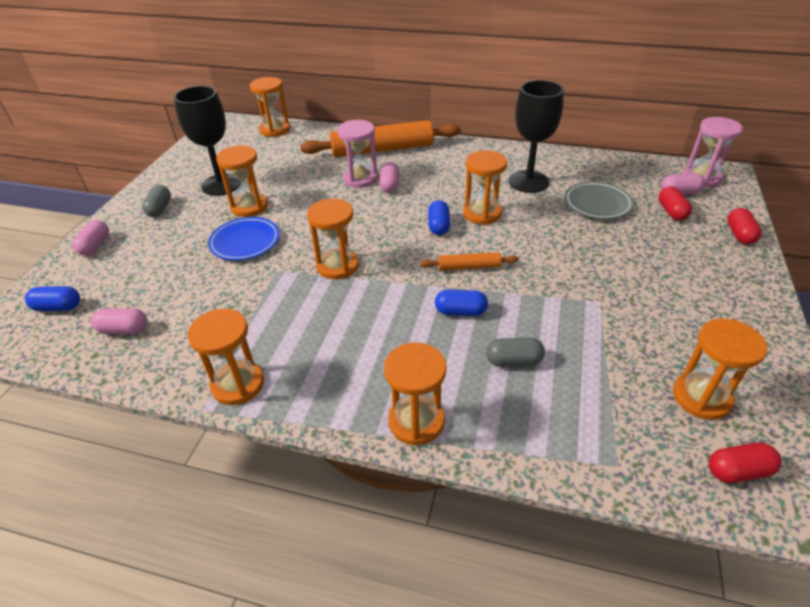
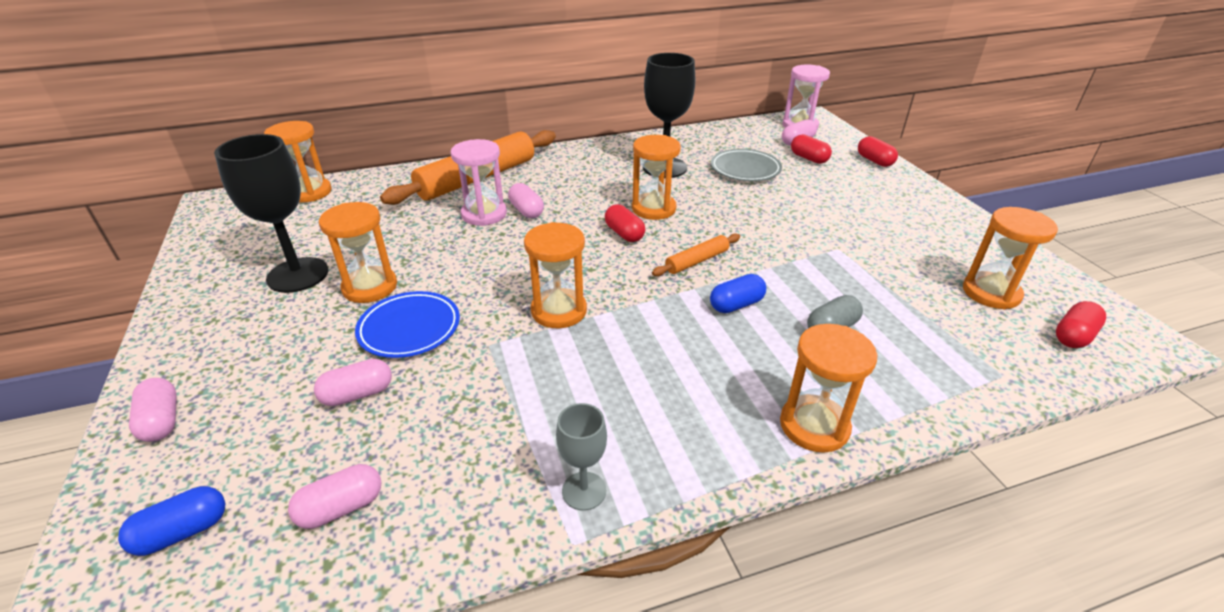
camera: 35 degrees left, 5 degrees down
(160, 209) = (228, 334): grey capsule -> none
(185, 271) = (358, 394): none -> pink capsule
(238, 384) = (584, 491): orange hourglass -> grey goblet
(438, 226) = (624, 234): blue capsule -> red capsule

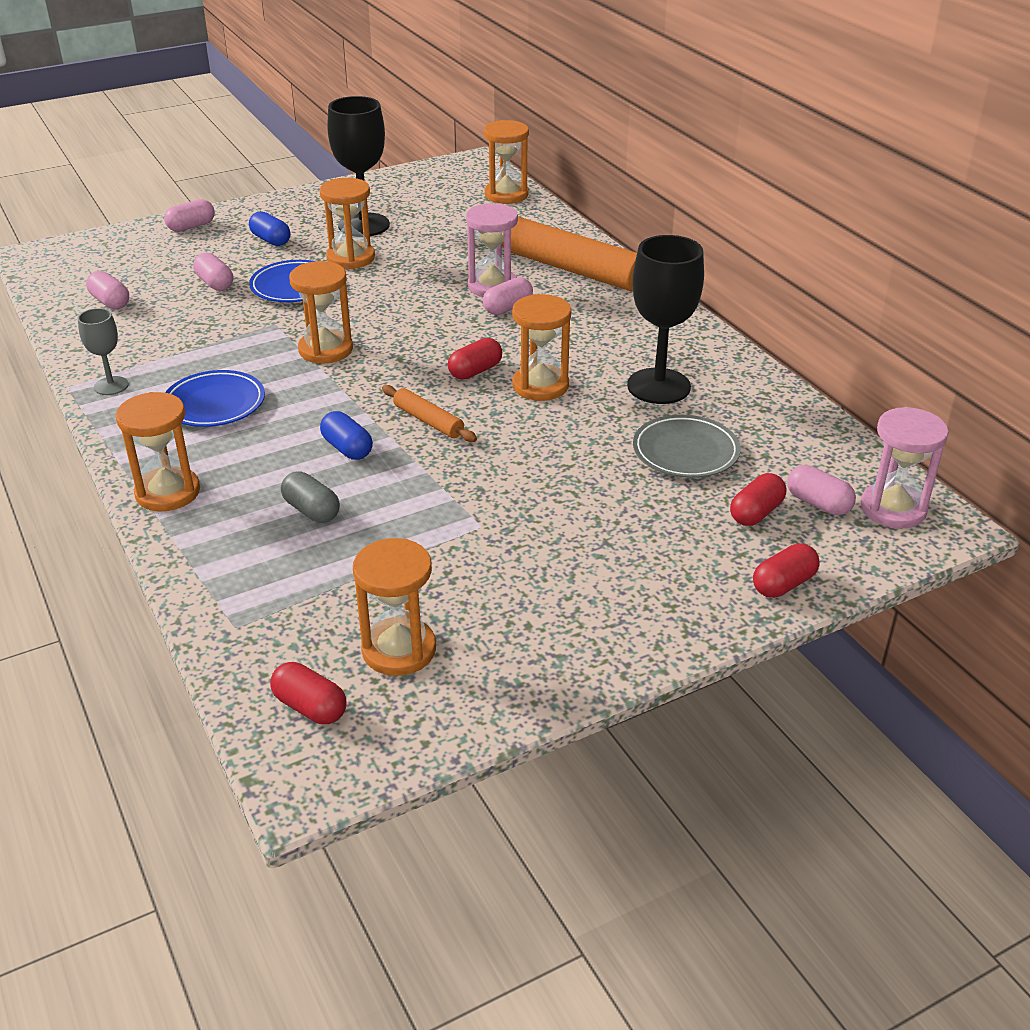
camera: 80 degrees right, 0 degrees up
(183, 532) = (100, 260): blue capsule -> blue capsule (271, 240)
(647, 391) = (214, 404): none -> blue plate

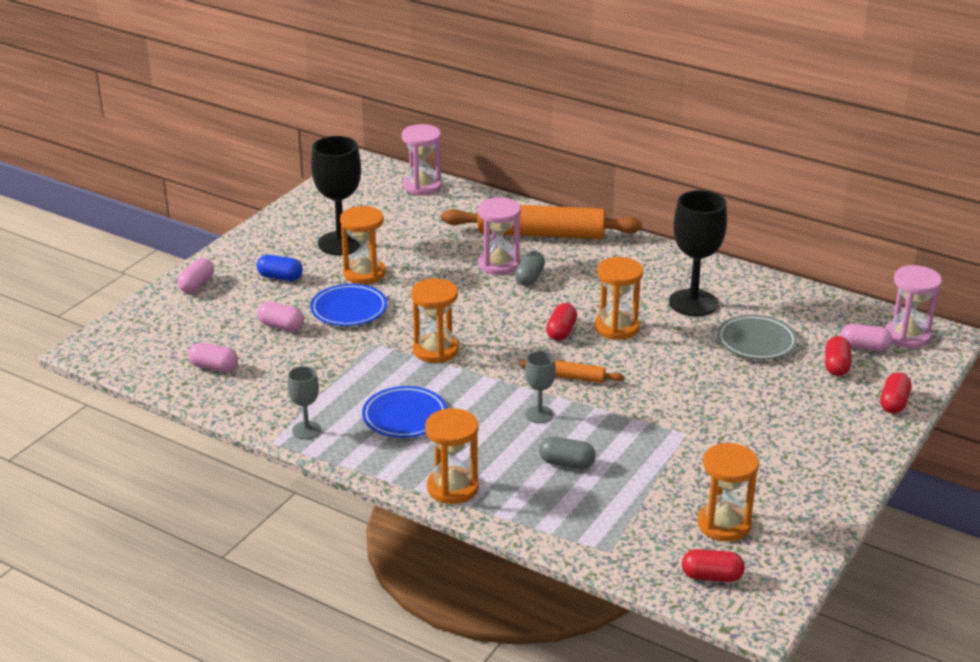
camera: 30 degrees left, 5 degrees down
(347, 448) = (539, 414): blue capsule -> grey goblet
(506, 195) = (422, 186): orange hourglass -> pink hourglass
(508, 308) = (529, 278): pink capsule -> grey capsule

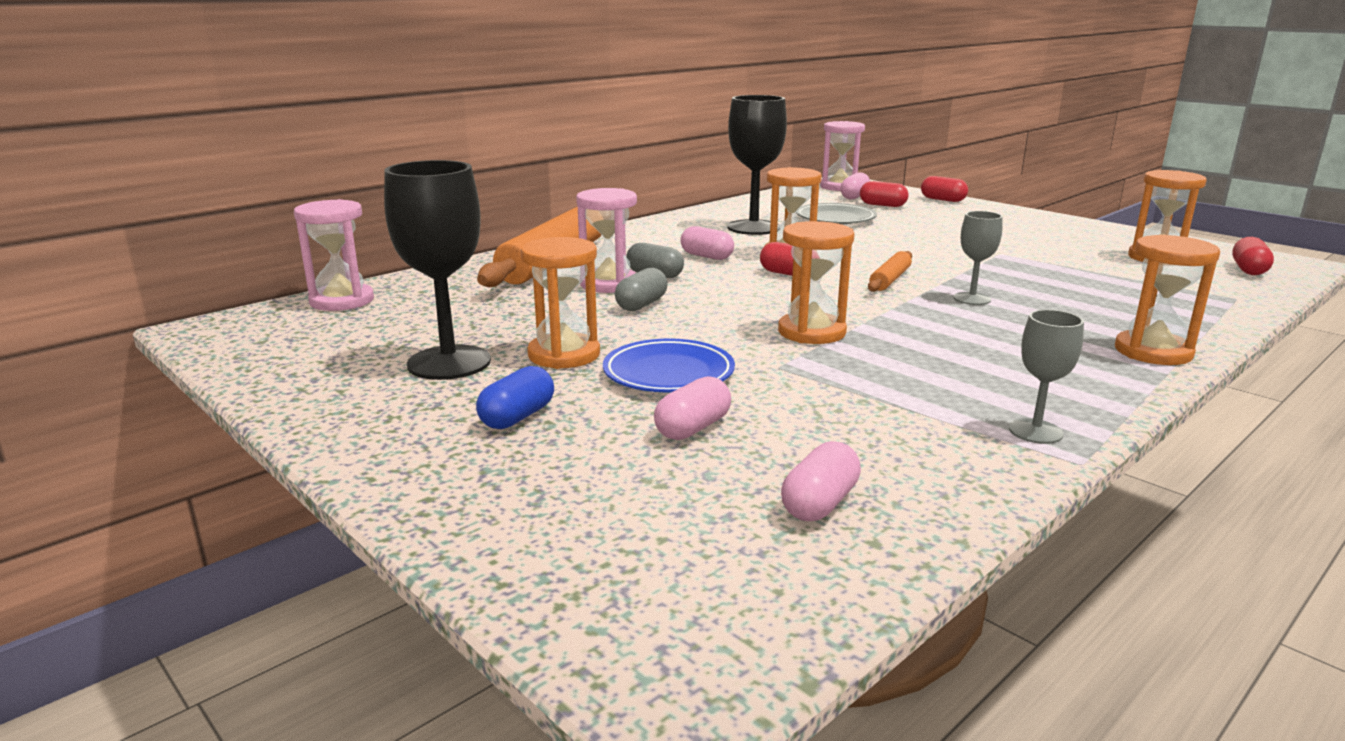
camera: 75 degrees left, 10 degrees down
(197, 285) = (471, 503): pink capsule -> pink capsule (706, 256)
(404, 416) = (985, 363): blue plate -> none
(566, 463) = (1073, 297): grey capsule -> grey capsule (641, 305)

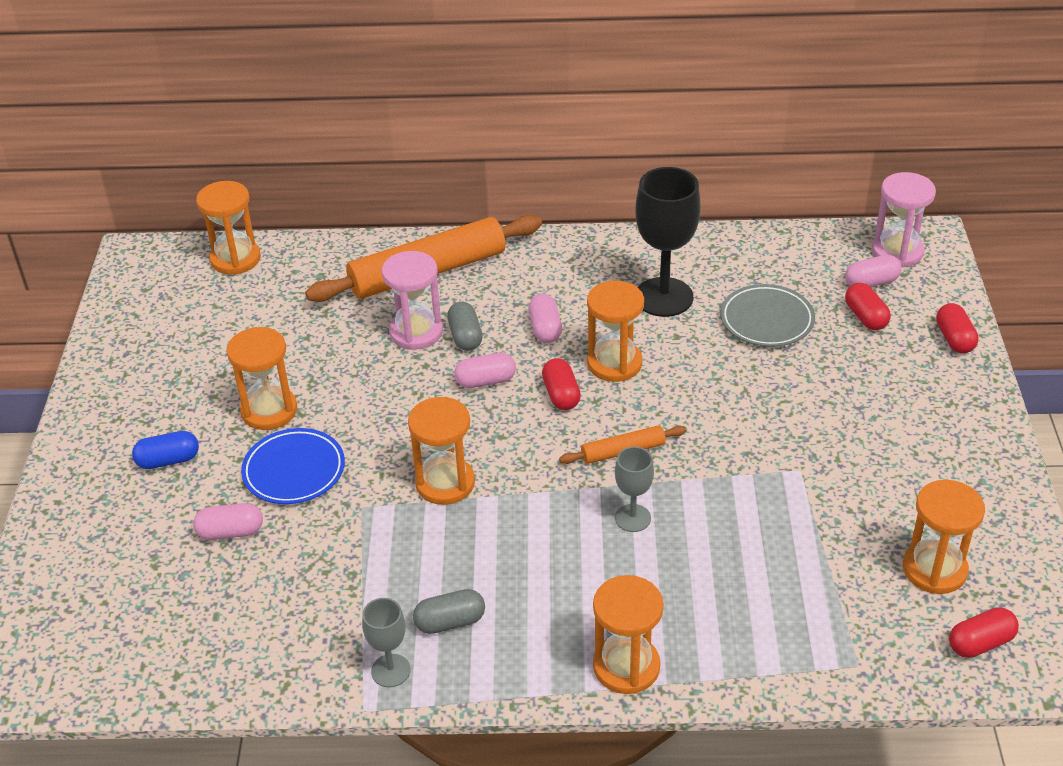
camera: 45 degrees right, 20 degrees up
(342, 301) = (235, 259): pink hourglass -> orange hourglass
(449, 363) = (203, 379): black goblet -> none
(641, 305) = (395, 376): grey capsule -> grey capsule (450, 622)
(819, 503) = (196, 633): pink capsule -> pink capsule (485, 381)

